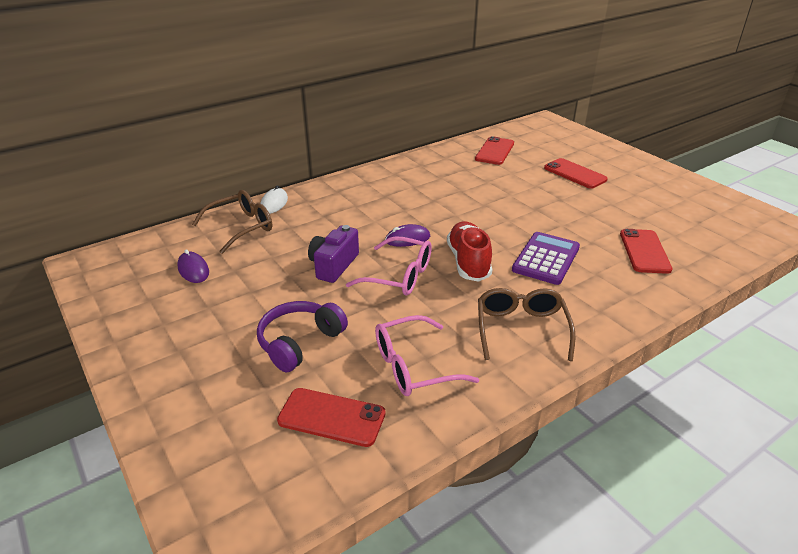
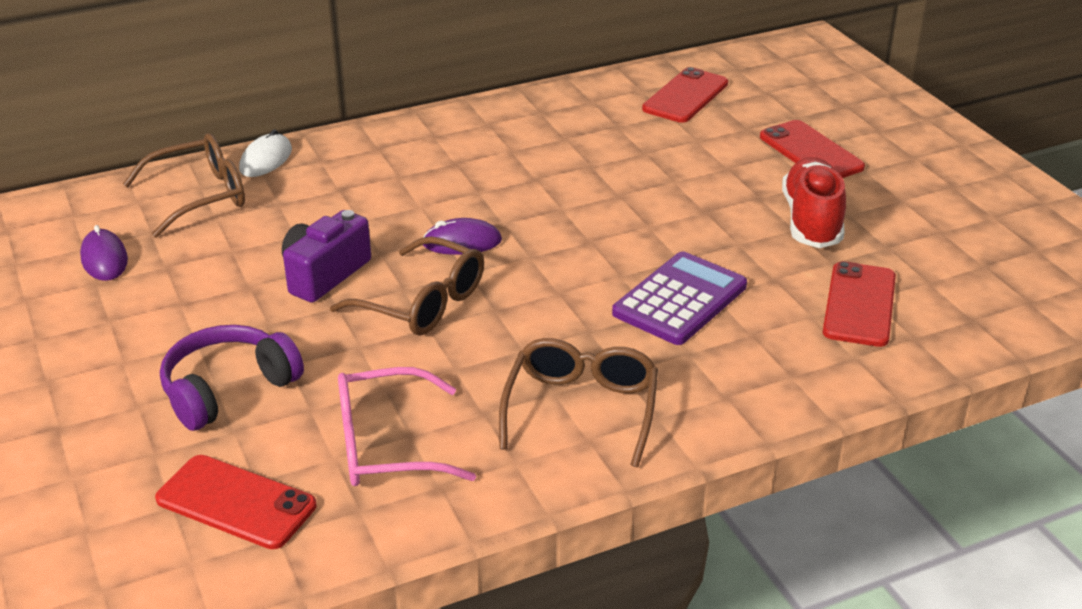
camera: 10 degrees right, 0 degrees up
(399, 276) = (422, 303): pink glasses -> brown glasses
(468, 262) = (546, 292): red shoe -> red shoe (811, 221)

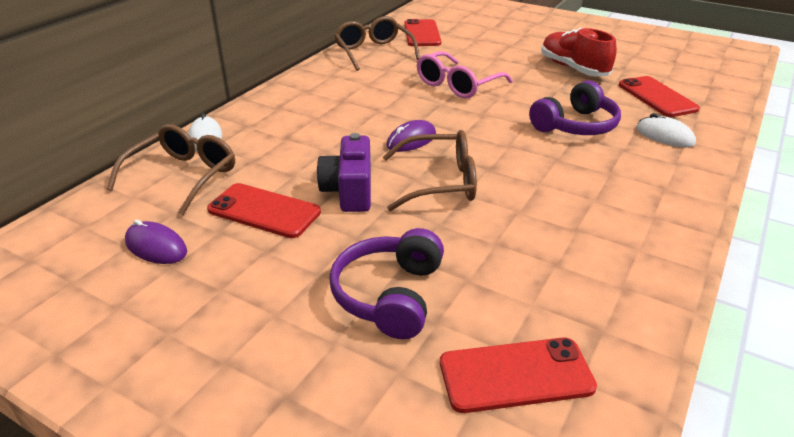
camera: 35 degrees left, 0 degrees up
(387, 445) = (552, 278): pink glasses -> pink glasses (457, 85)
(581, 410) = (623, 202): brown glasses -> brown glasses (374, 52)
(679, 300) = (575, 125): purple calculator -> purple headphones
(772, 358) = (664, 136): none -> white mouse
(811, 152) = (522, 40): red phone -> red phone (264, 211)

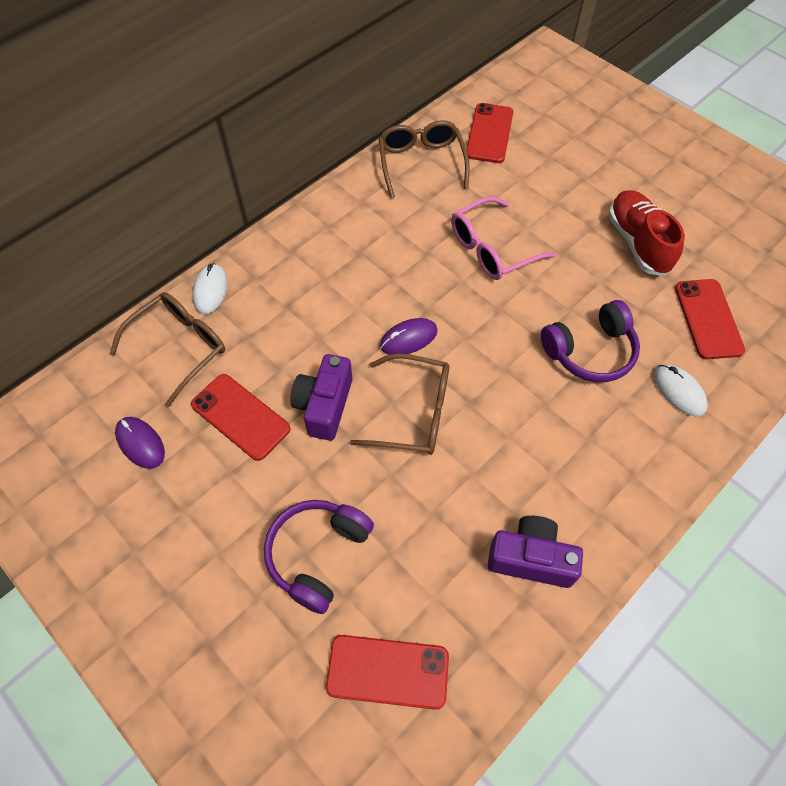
camera: 15 degrees right, 25 degrees up
(611, 257) = (530, 558): none -> purple camera

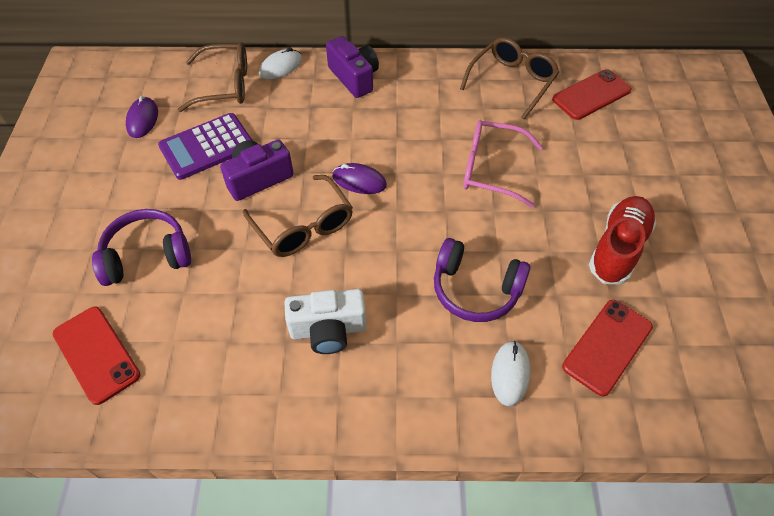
camera: 45 degrees right, 5 degrees down
(240, 417) = (207, 147): red phone -> purple calculator
(530, 558) = (257, 377): purple camera -> purple camera (354, 78)
(534, 474) = (328, 330): none -> white camera

